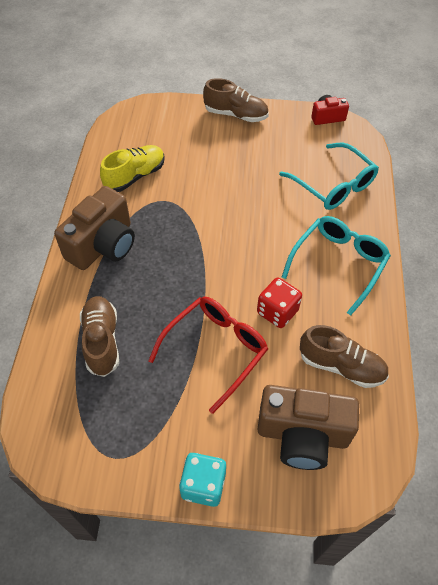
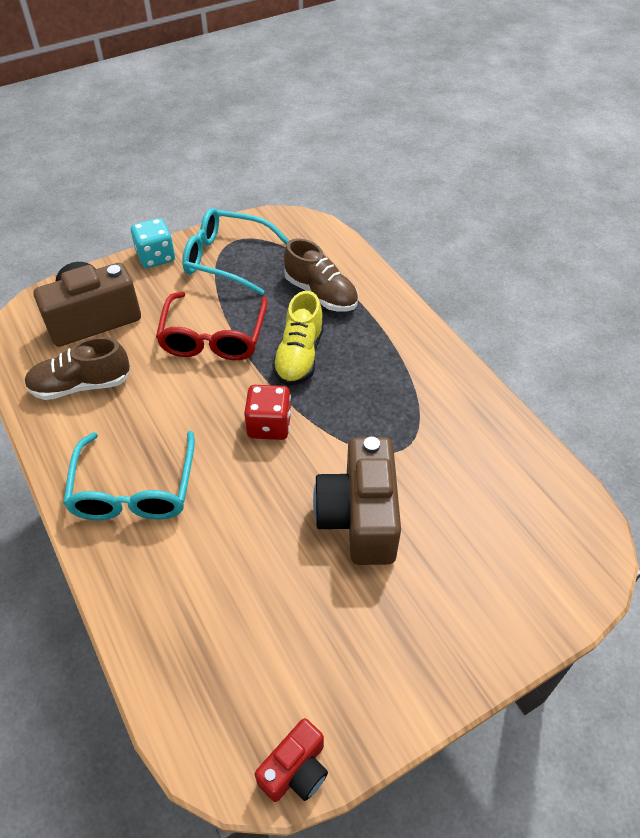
camera: 145 degrees right, 5 degrees down
(103, 245) = (411, 364): brown camera -> brown camera (359, 517)
(135, 176) = (470, 458): yellow shoe -> yellow shoe (299, 356)
(235, 115) = (449, 660): brown shoe -> none
(277, 312) = (176, 399): red dice -> red dice (269, 425)
(333, 185) = (202, 611): turquoise glasses -> turquoise glasses (227, 259)

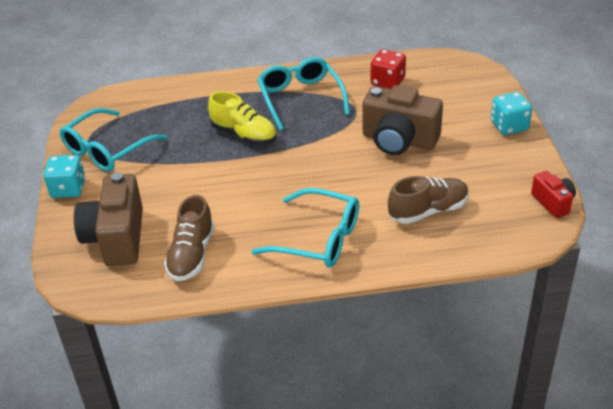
camera: 65 degrees left, 10 degrees down
(214, 337) = (192, 173): red glasses -> none
(269, 425) = (300, 162): red dice -> red dice (387, 81)
(321, 294) = (188, 111): brown shoe -> brown shoe (428, 211)
(397, 384) = (300, 99): none -> turquoise glasses
(462, 656) = (509, 126): none -> turquoise dice

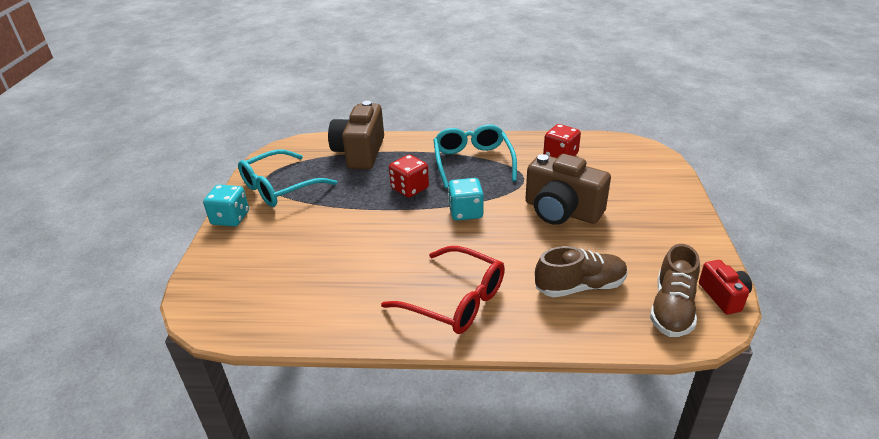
camera: 10 degrees right, 5 degrees down
(116, 238) = (255, 271): brown camera -> brown camera (360, 152)
(191, 254) = (321, 298): brown shoe -> brown shoe (672, 308)
(244, 135) = (410, 188): yellow shoe -> red dice
(317, 239) = (454, 300): turquoise glasses -> red glasses
(509, 126) = (680, 210): turquoise dice -> turquoise dice (465, 212)

